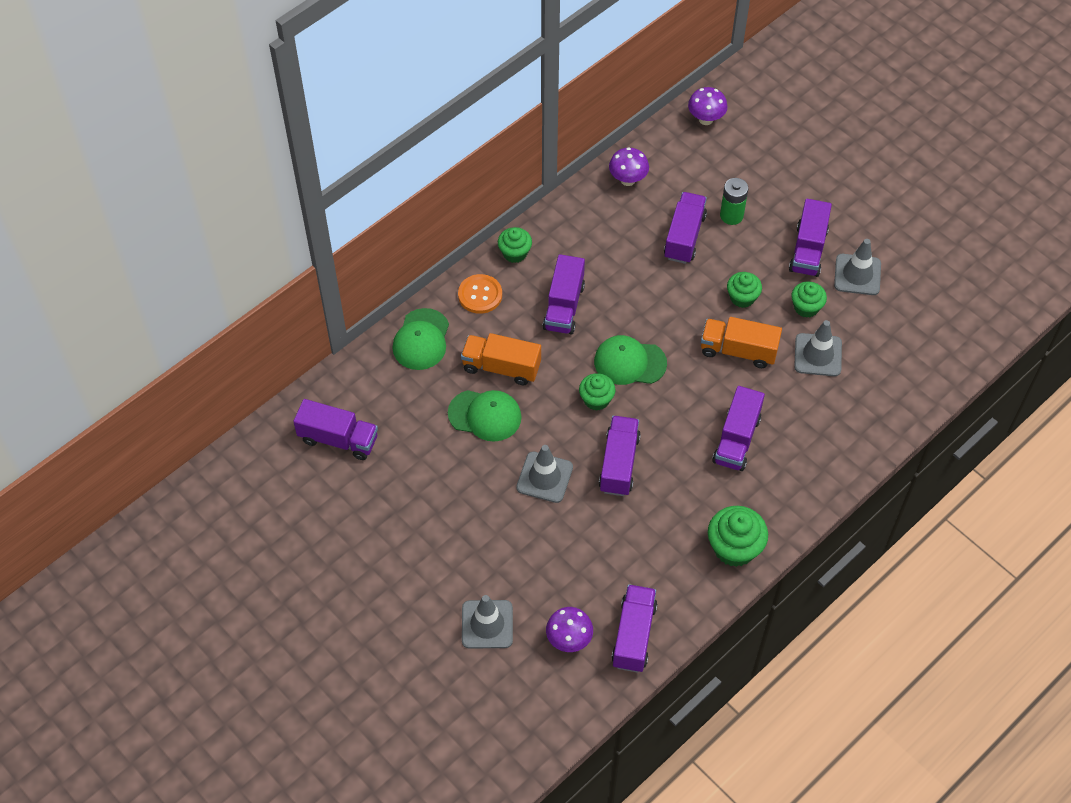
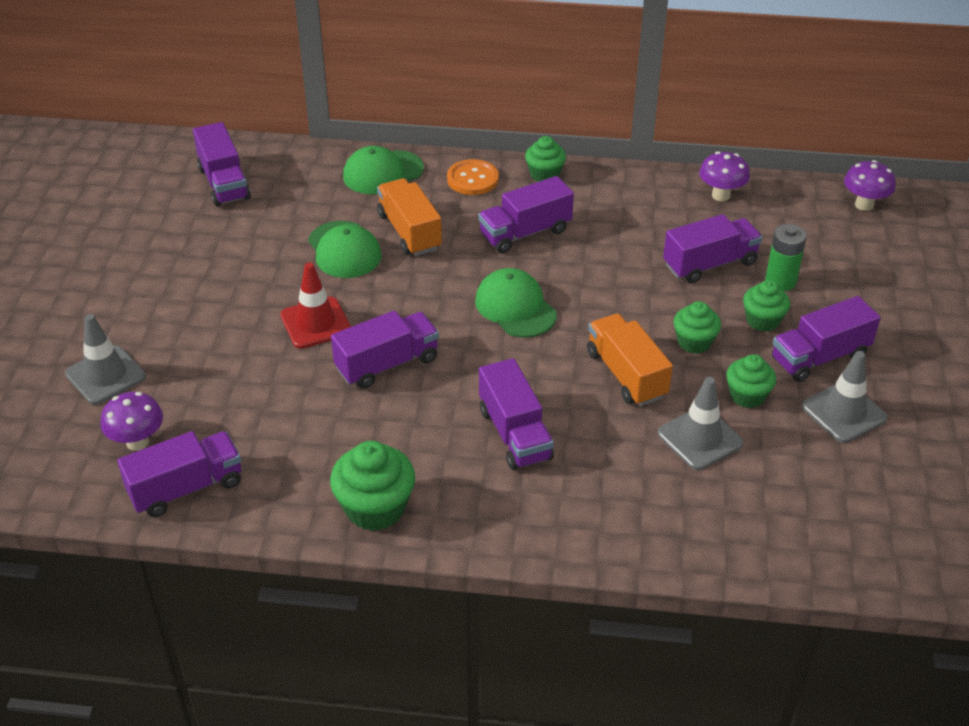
camera: 50 degrees right, 15 degrees down
(544, 477) = (316, 323): grey traffic cone -> red traffic cone
(596, 399) = (445, 309): green cupcake -> green cupcake (762, 320)
(736, 439) = (515, 434): purple truck -> purple truck turned 90 degrees counterclockwise

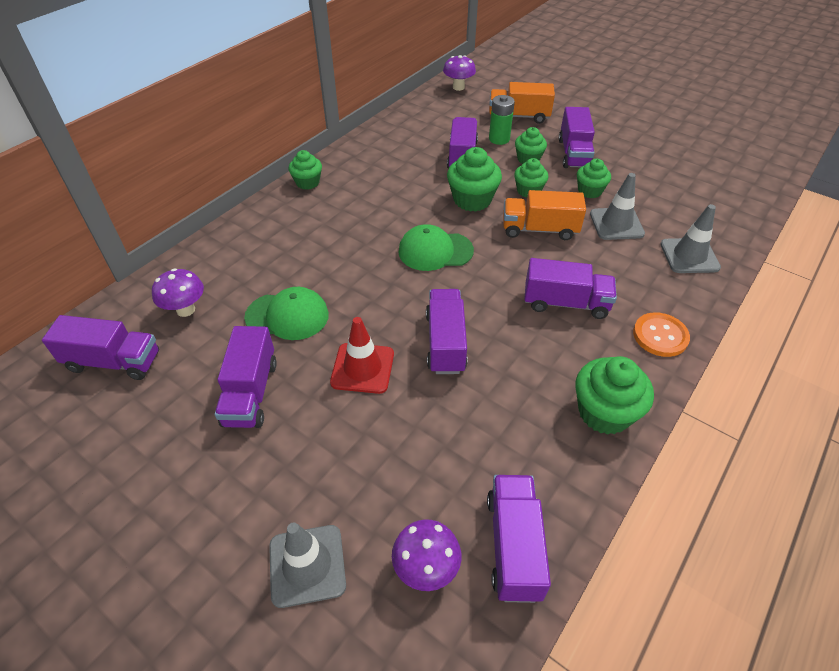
camera: 60 degrees left, 5 degrees up
(382, 173) = (215, 258): green cap -> none
(409, 232) = (302, 271): orange truck -> orange truck (518, 116)
(472, 179) = (276, 216): orange button -> orange button (660, 336)
(525, 233) = (360, 215): purple truck -> purple truck (250, 393)
(630, 302) = (472, 200): none -> green cupcake
(721, 195) = (403, 126): purple mushroom -> purple mushroom (186, 310)
(844, 412) = (624, 165): grey traffic cone -> grey traffic cone (689, 256)

